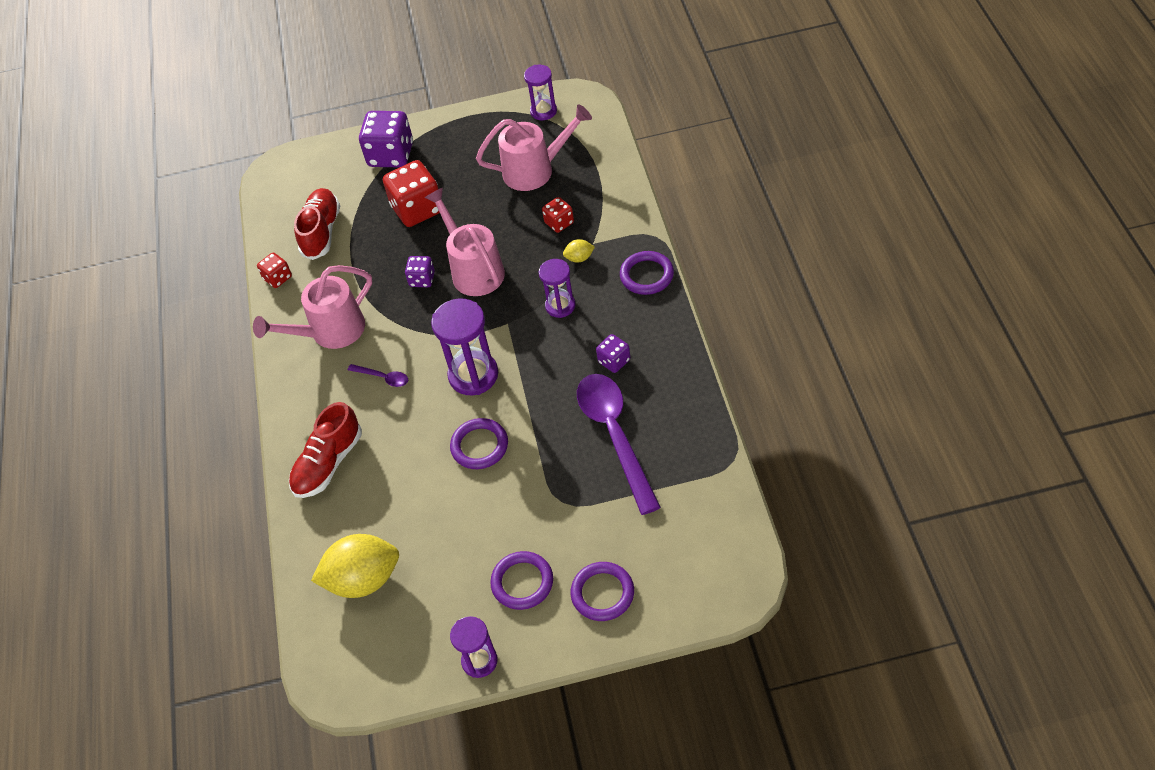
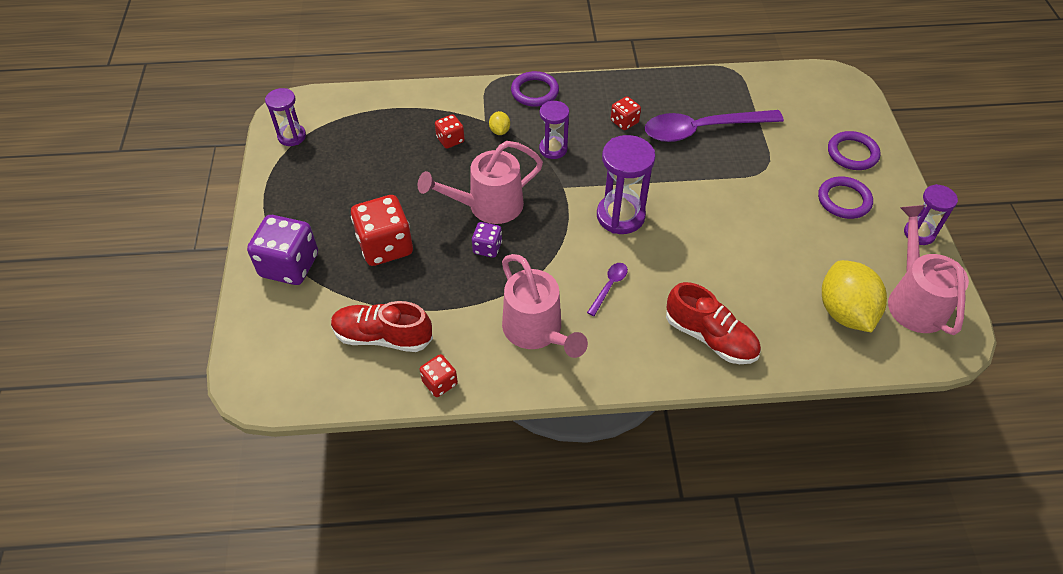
camera: 90 degrees left, 0 degrees up
(479, 446) = (702, 217): purple ring -> none
(536, 170) = (372, 149): pink watering can -> pink watering can (913, 299)
(614, 361) = (624, 122): purple dice -> red dice

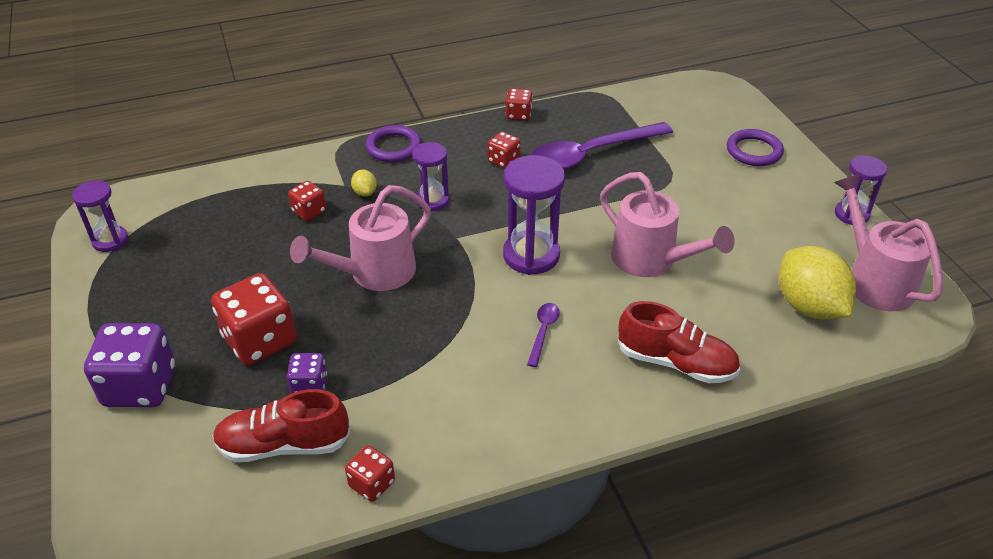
camera: 15 degrees left, 10 degrees down
(487, 248) = (387, 318): purple dice -> purple dice (309, 385)
(537, 332) = (475, 398): pink watering can -> pink watering can (652, 261)
(651, 79) = (518, 115): none -> red dice
(844, 200) = (763, 196): purple ring -> none

